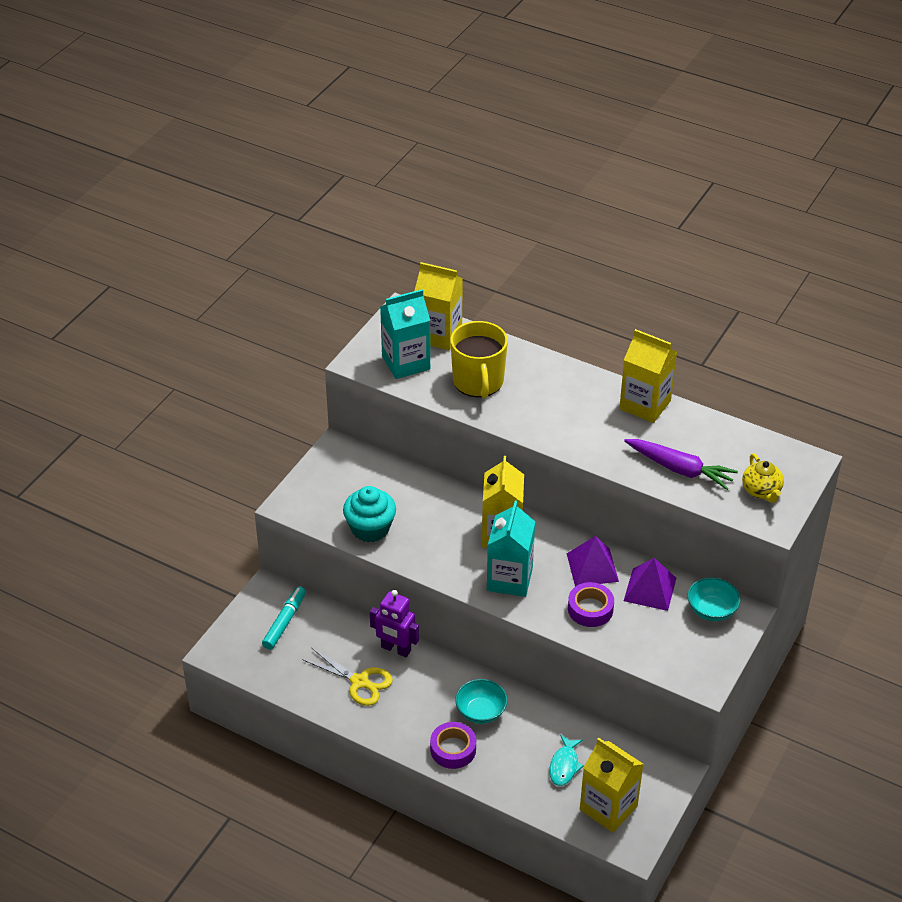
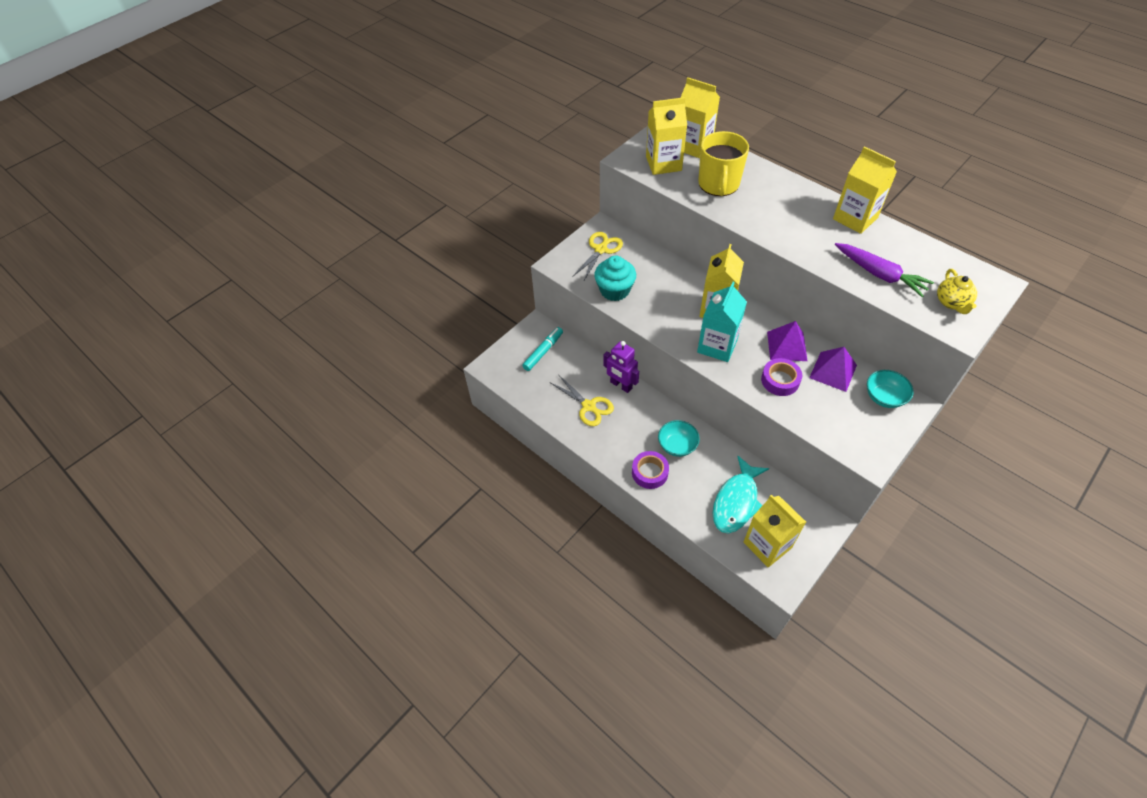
camera: 15 degrees right, 10 degrees up
(341, 478) = (601, 249): none -> yellow scissors
(406, 363) = (663, 163): turquoise carton -> yellow carton
(564, 765) = (736, 502): turquoise fish -> turquoise fish, size x1.78

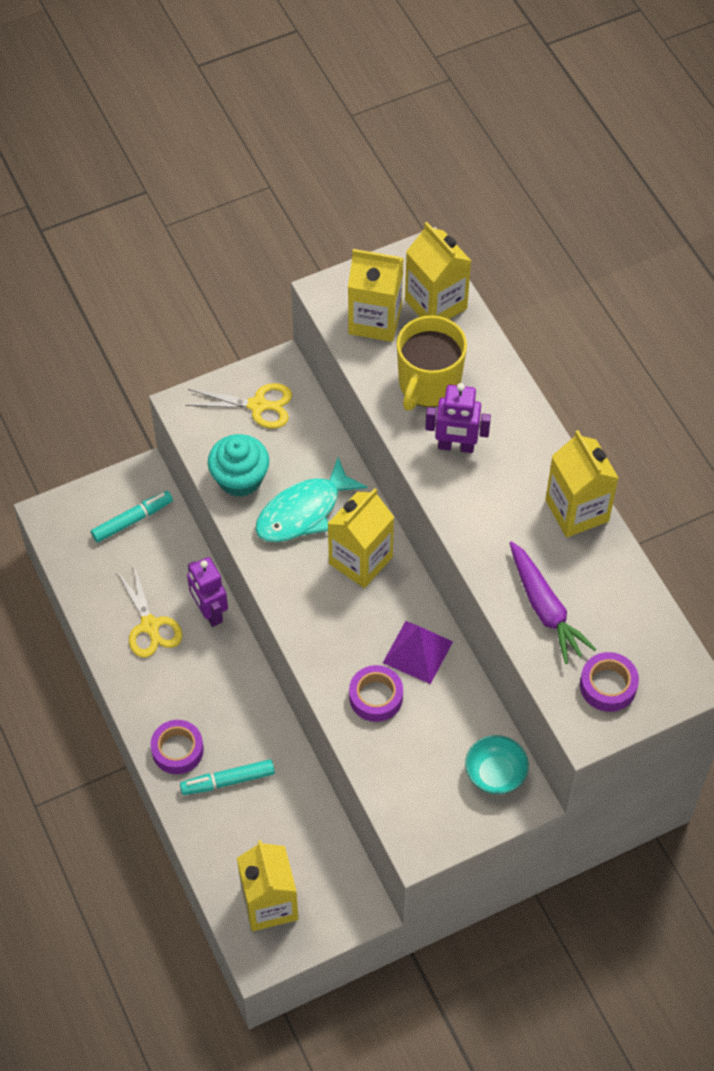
camera: 20 degrees right, 5 degrees up
(601, 249) = (258, 405): yellow scissors -> yellow scissors turned 45 degrees clockwise
(677, 445) = (234, 728): turquoise bowl -> none
(693, 479) = (228, 781): none -> turquoise marker
(717, 346) = (326, 615): turquoise carton -> none
(736, 502) = (265, 834): turquoise fish -> turquoise fish (303, 511)
(759, 209) = (456, 446): none -> purple robot
(833, 371) = (454, 712): purple pyramid -> none
(952, 303) = (608, 686): yellow teapot -> purple tape

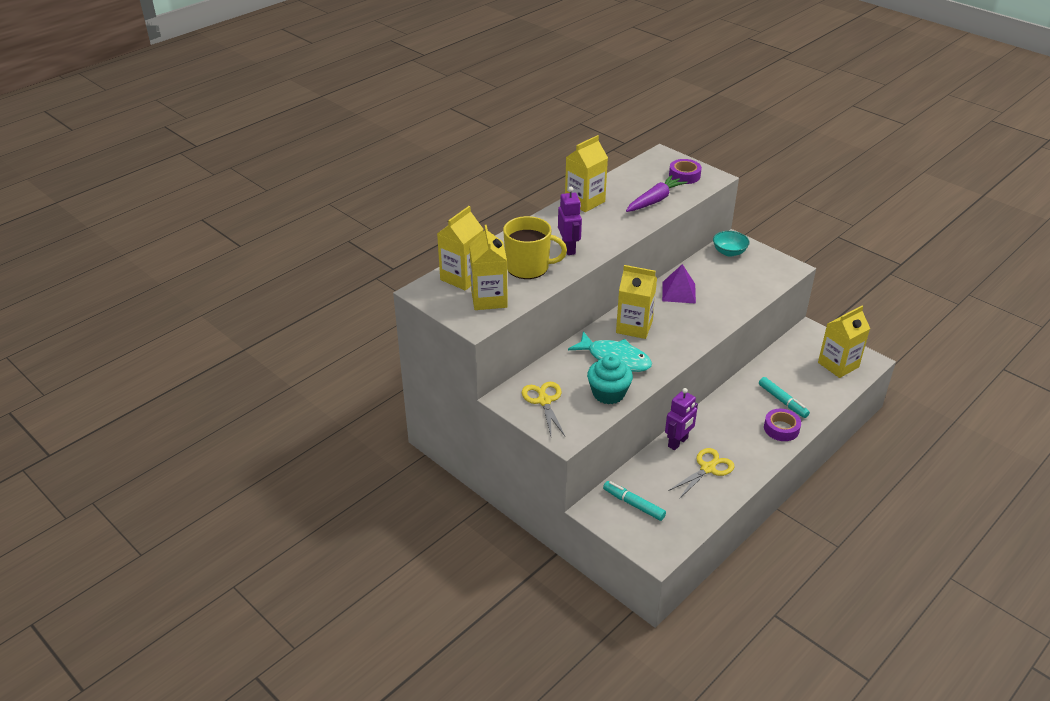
camera: 110 degrees left, 20 degrees down
(376, 697) = (718, 300): purple tape -> none

